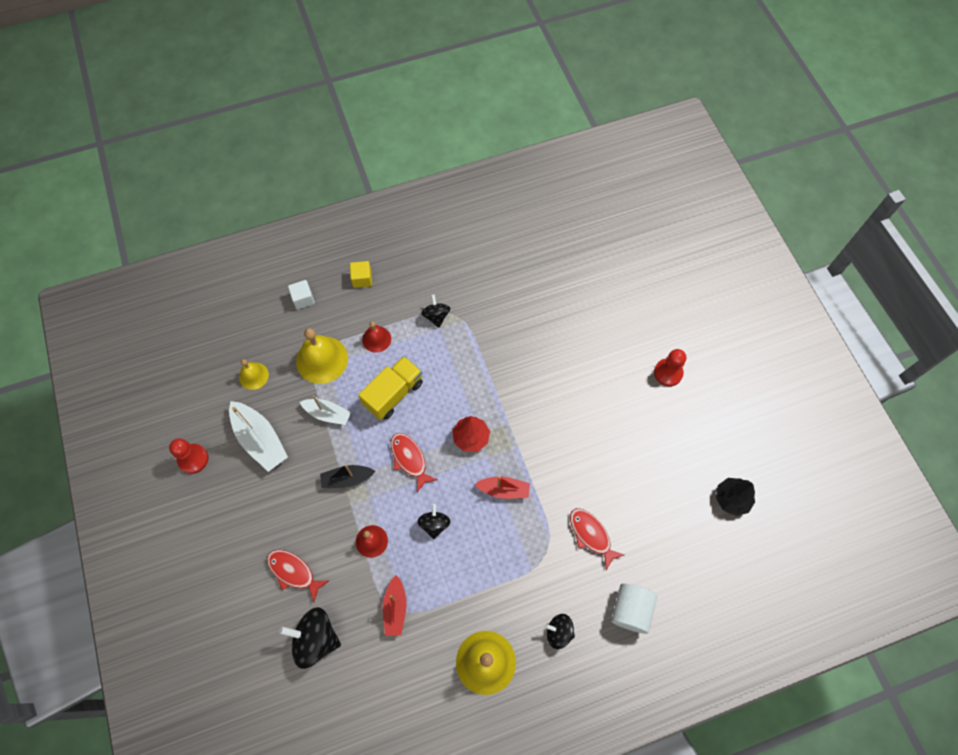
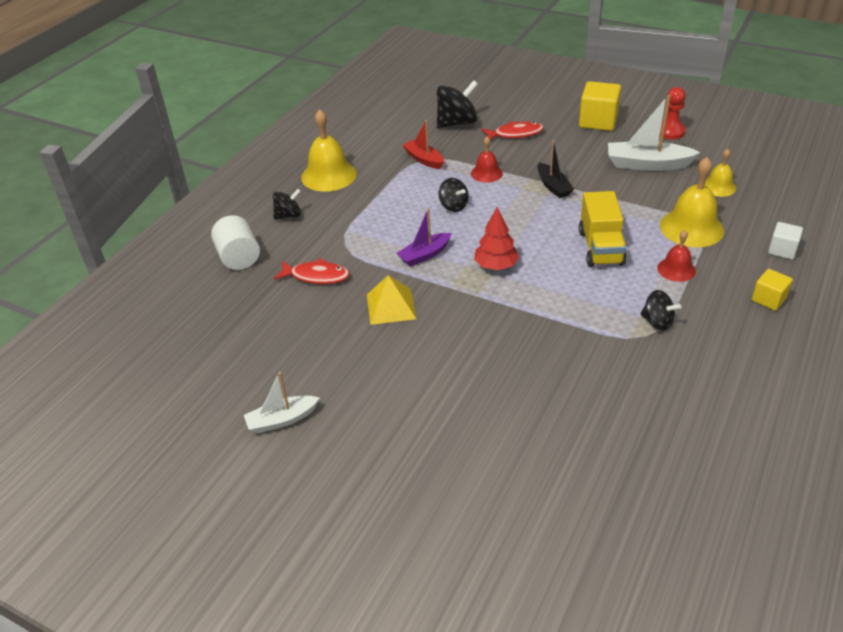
camera: 140 degrees right, 25 degrees down
(218, 524) = (598, 121): none -> yellow cube
(327, 414) = (628, 205): white boat -> white boat (282, 420)
(347, 479) = (553, 186): black boat -> black boat turned 120 degrees clockwise
(409, 459) = (525, 223): red fish -> none
(504, 490) = (424, 255): red boat -> purple boat
(567, 461) = (391, 306): none -> yellow pyramid
(668, 373) = (361, 449): red pawn -> none
(731, 499) = (196, 384): black tree -> none

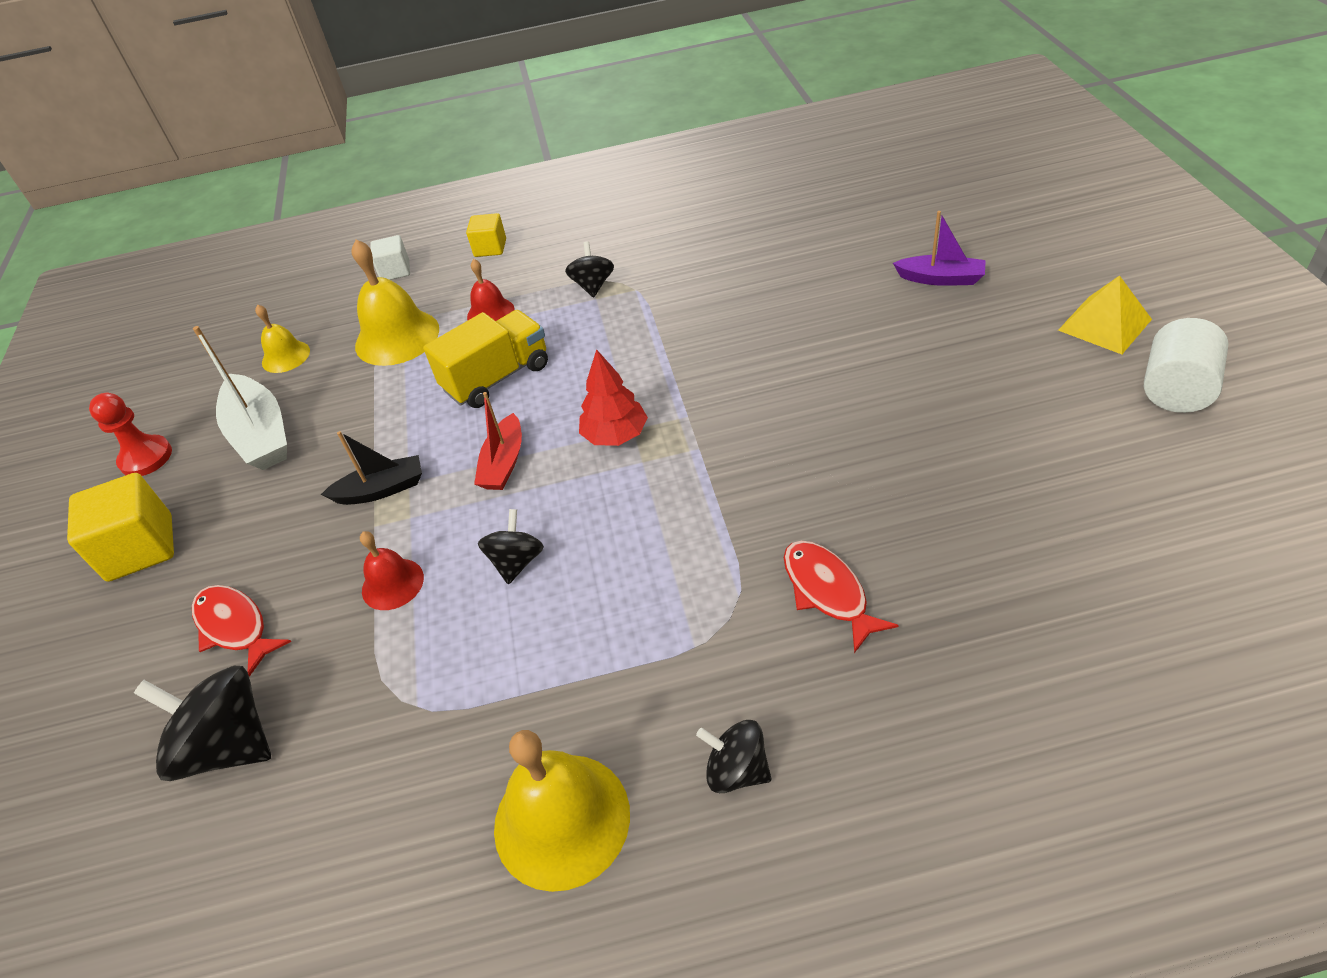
camera: 125 degrees left, 5 degrees up
(239, 257) = (908, 736): white cylinder -> white cylinder (1176, 390)
(282, 420) = (1056, 425): white boat -> none
(391, 306) = (791, 472): yellow pyramid -> yellow pyramid (1104, 324)
(424, 159) = (401, 700): red boat -> red boat (504, 463)
(424, 255) = (661, 512): purple boat -> purple boat (941, 279)
(553, 186) = (381, 489): black boat -> black boat turned 45 degrees clockwise

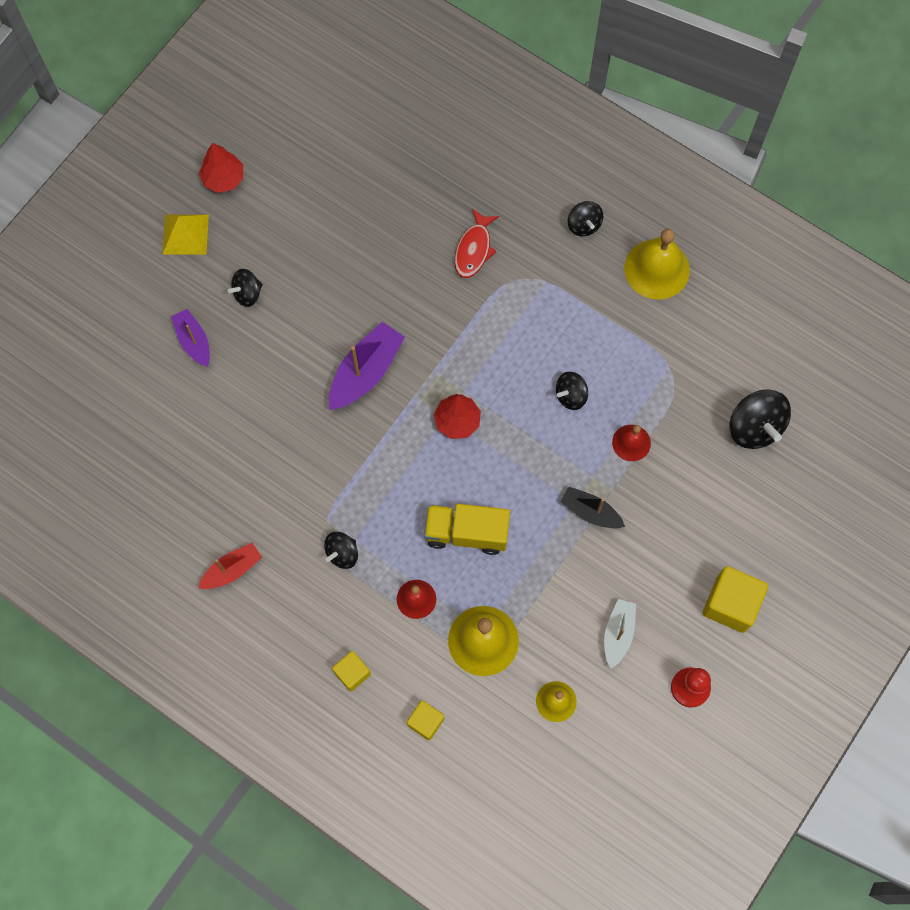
camera: 140 degrees left, 25 degrees up
(235, 627) = (715, 493): red fish -> none
(261, 434) = (618, 633): white boat -> white boat, size x0.63
(395, 271) = (425, 722): white cube -> yellow cube
(504, 463) = (521, 463): red boat -> red boat (232, 569)
(761, 390) = (365, 372): none -> purple boat
(966, 341) = (247, 293): none -> black spinning top
(1176, 390) = (223, 178): white cylinder -> red tree

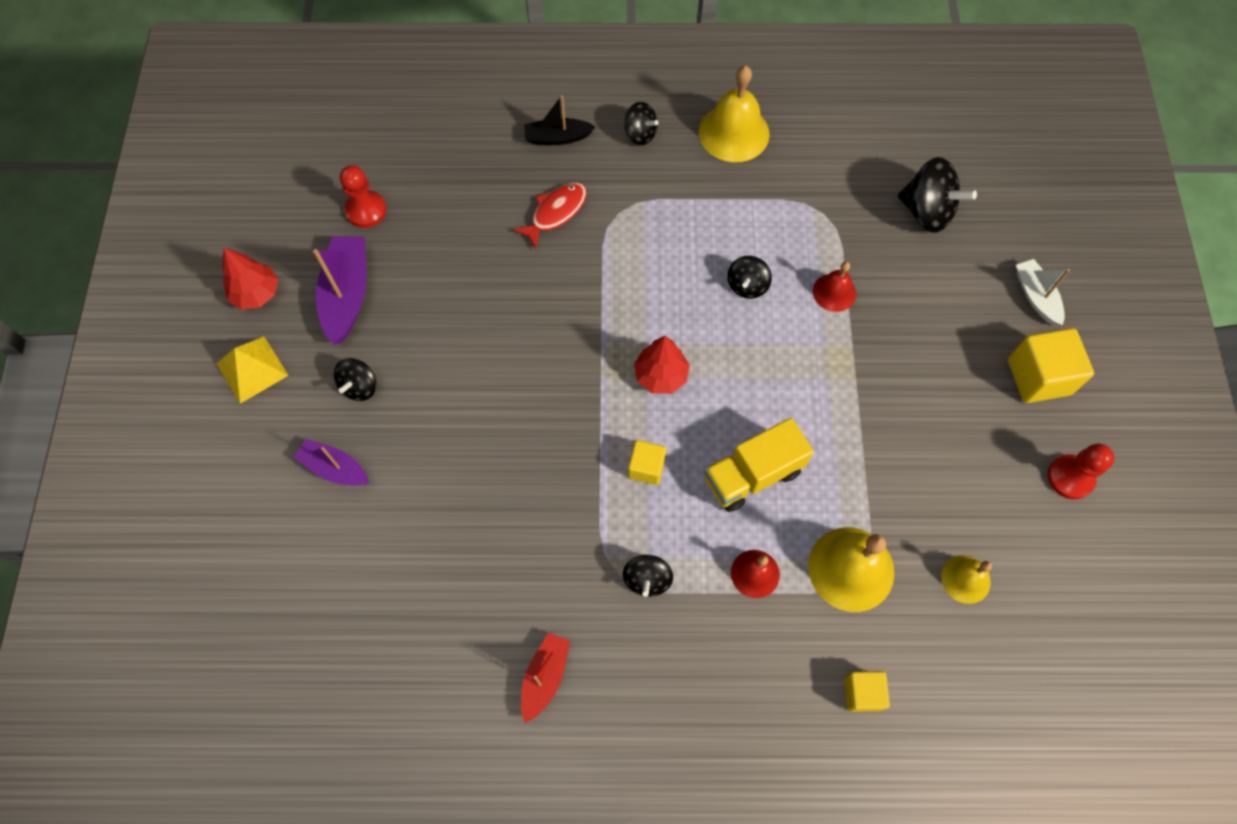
camera: 35 degrees left, 5 degrees down
(340, 161) = (366, 210): none -> red pawn
(352, 673) = (751, 696): yellow cube -> yellow cube (646, 467)
(365, 372) = (536, 386): purple boat -> purple boat (347, 295)
(474, 249) = (556, 213): red fish -> red fish turned 120 degrees counterclockwise
(590, 512) = (849, 378): black boat -> black boat (557, 138)
(618, 633) = (966, 473): white boat -> white boat (1035, 296)

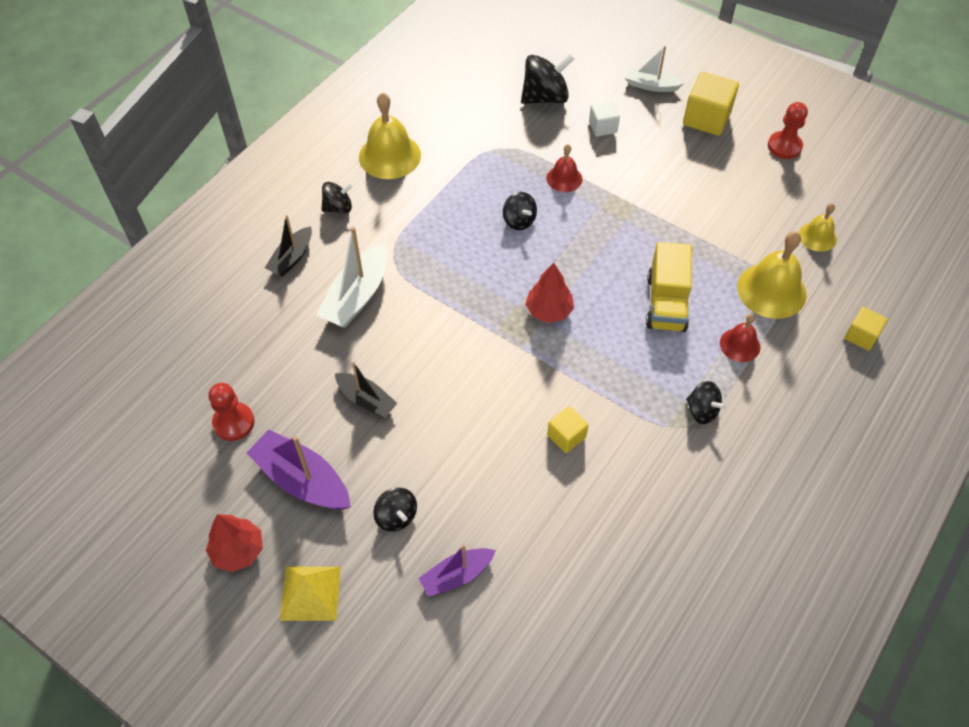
camera: 55 degrees left, 10 degrees down
(455, 290) = (366, 400): none -> black boat
(545, 677) = (735, 519): red boat -> none
(556, 213) = (357, 296): red fish -> white boat
(646, 467) = (615, 361): yellow cube -> yellow cube (566, 436)
(934, 286) = (603, 127): none -> white cube

